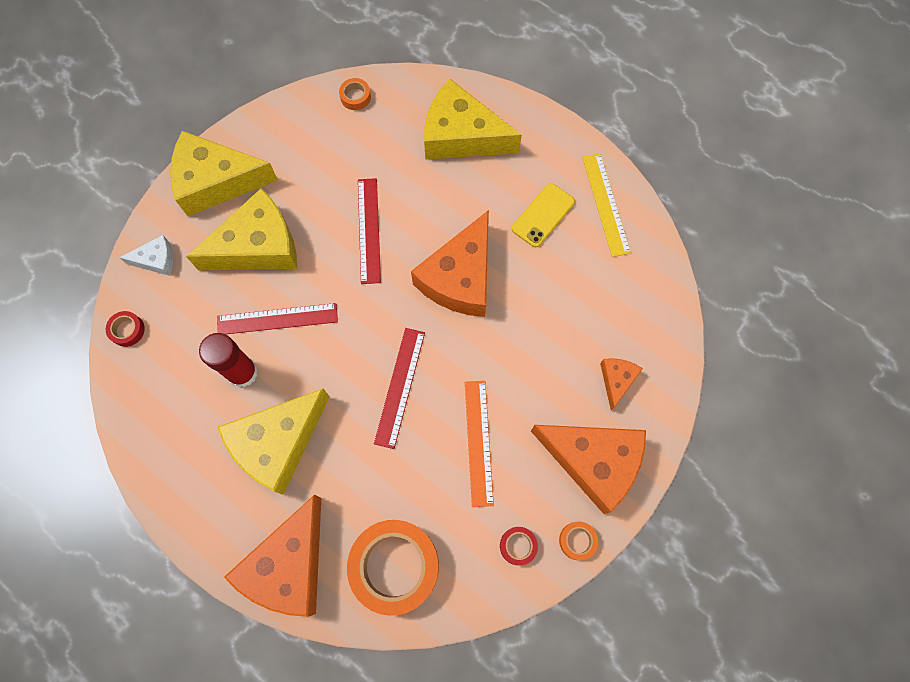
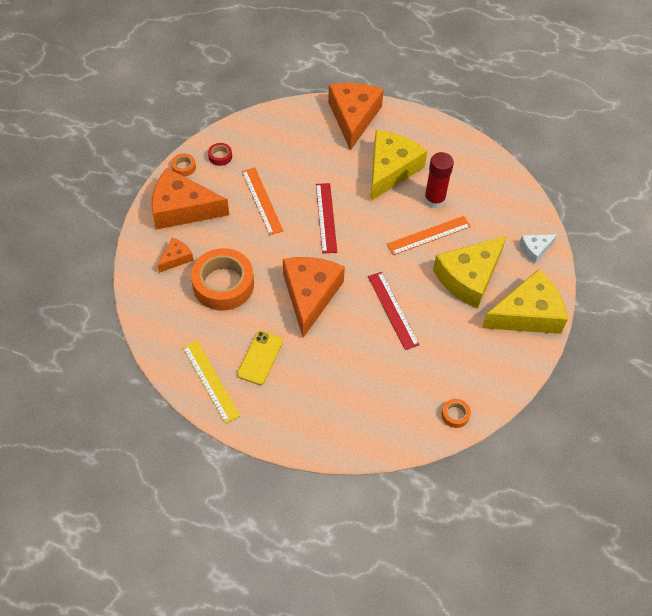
camera: 160 degrees right, 15 degrees down
(127, 330) = (525, 203): red tape -> none
(277, 319) = (428, 235): red ruler -> orange ruler
(394, 566) = (291, 131): orange tape -> orange tape (223, 284)
(461, 135) = (349, 406): yellow cheese -> none
(616, 380) = (176, 258): orange cheese -> orange cheese turned 135 degrees counterclockwise

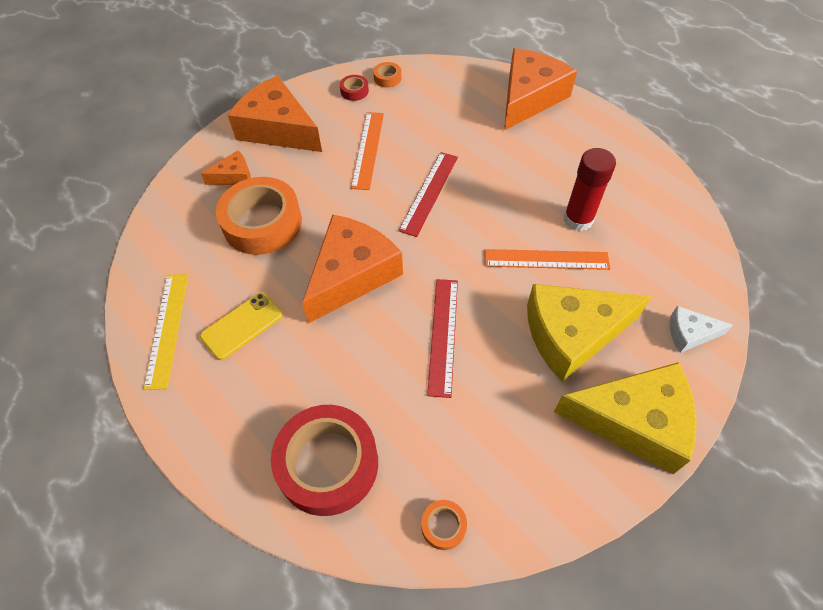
camera: 30 degrees right, 0 degrees up
(184, 167) = (309, 89): orange tape -> orange tape (387, 78)
(370, 413) = (328, 464): none -> red tape
(390, 169) = (541, 166): yellow cheese -> none

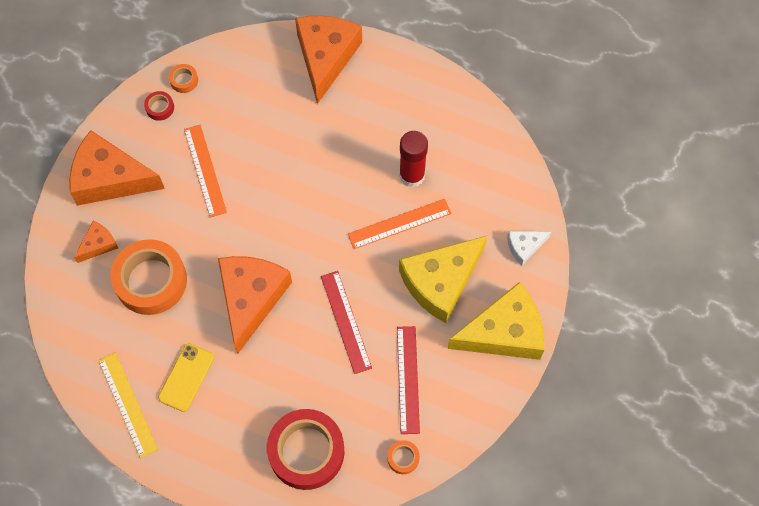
camera: 25 degrees left, 10 degrees up
(429, 193) = (279, 195): red ruler -> red ruler (408, 379)

